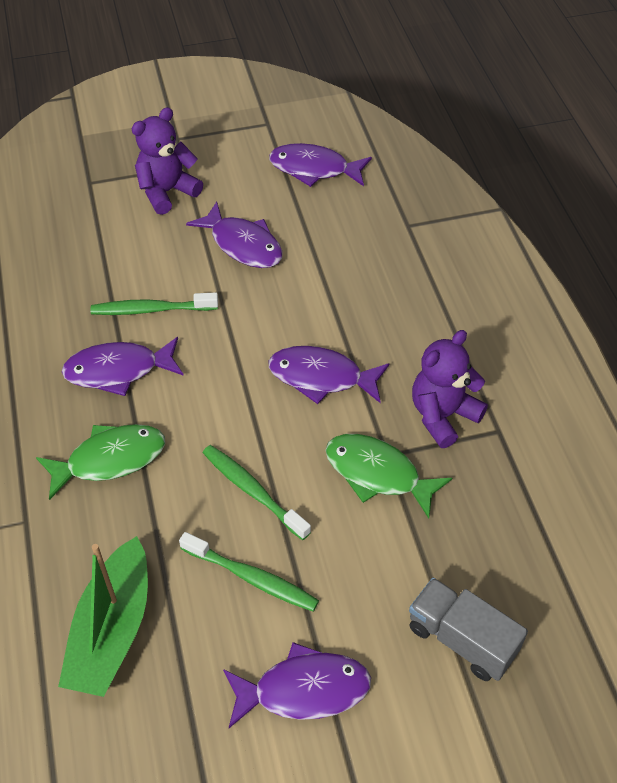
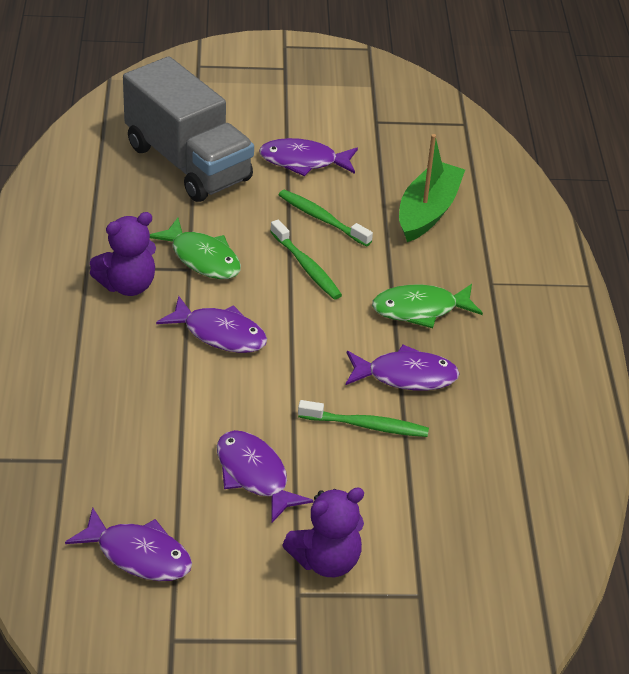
camera: 170 degrees left, 10 degrees down
(461, 639) = (188, 163): grey truck -> grey truck, size x1.90

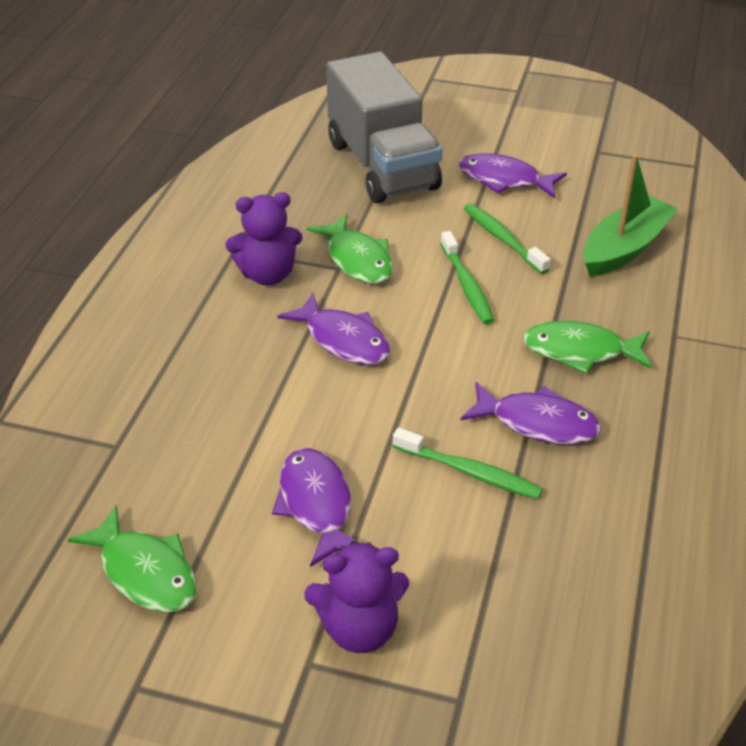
camera: 20 degrees right, 0 degrees up
(139, 555) = (145, 572): purple fish -> green fish

